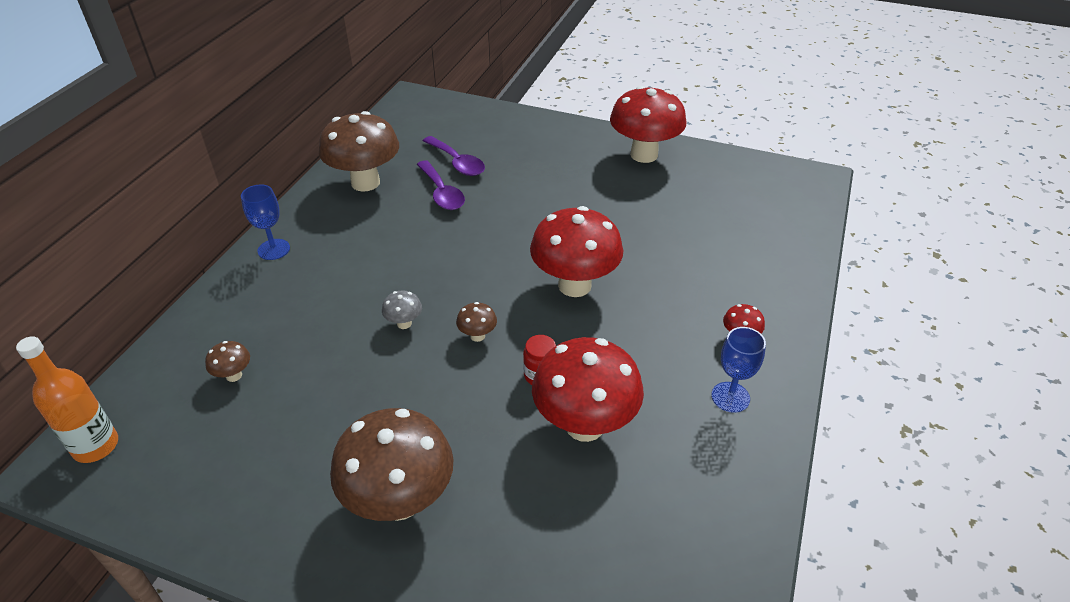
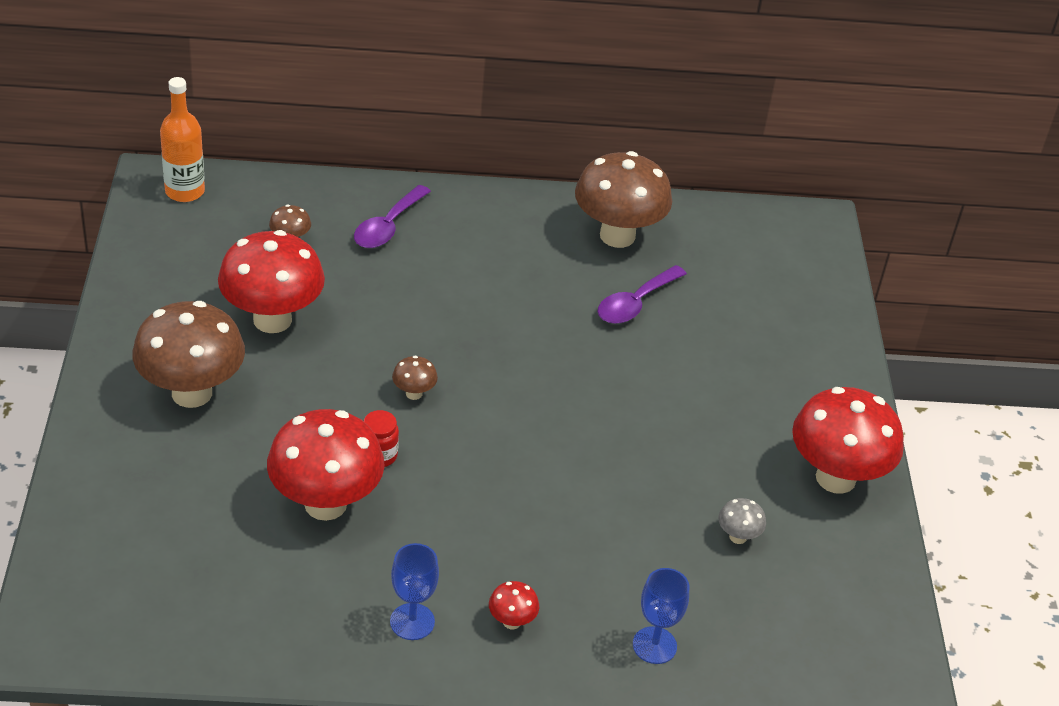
camera: 65 degrees right, 0 degrees up
(274, 249) = (468, 205): blue goblet -> blue goblet (654, 645)
(404, 323) = (406, 333): grey mushroom -> grey mushroom (738, 537)
(457, 163) = (703, 301): purple spoon -> purple spoon (387, 227)
(574, 285) = (530, 456): red mushroom -> red mushroom (272, 319)

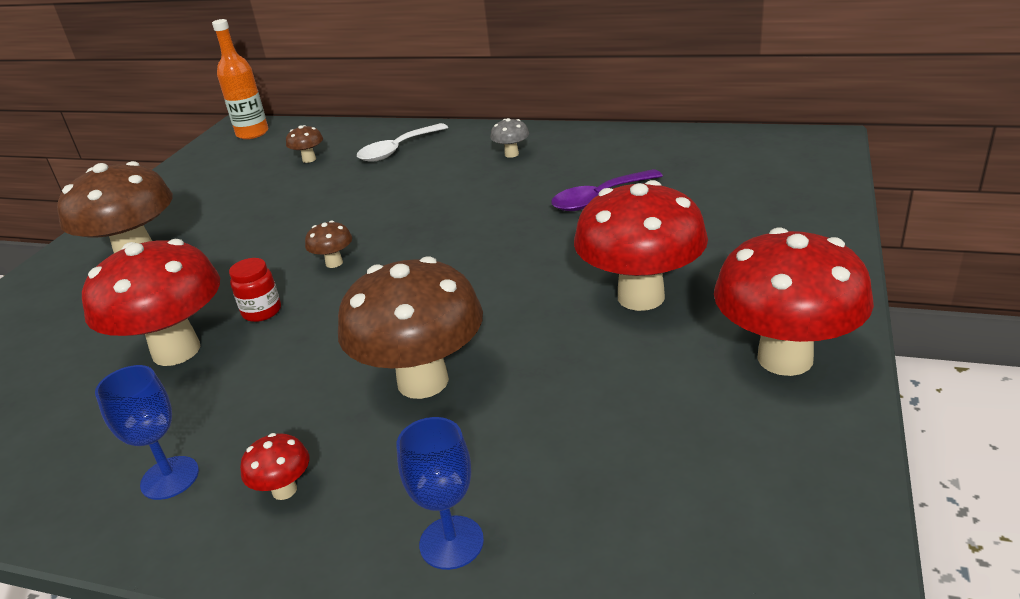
camera: 25 degrees right, 10 degrees down
(272, 319) = (251, 208): red mushroom -> red mushroom (641, 297)
(387, 227) = (397, 150): purple spoon -> white spoon
(617, 236) = (605, 152): brown mushroom -> brown mushroom (423, 381)
(738, 537) = (627, 416): grey mushroom -> grey mushroom (511, 154)

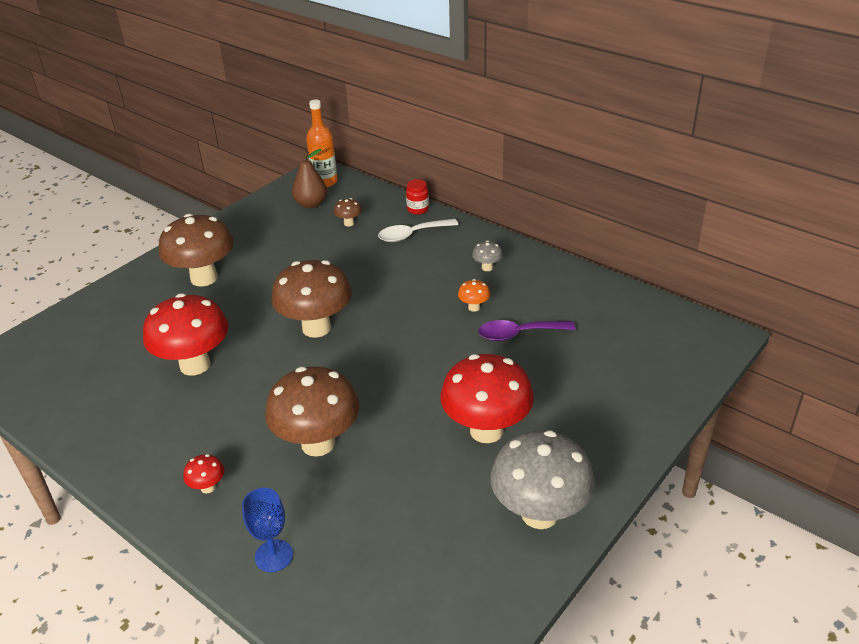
camera: 20 degrees right, 5 degrees up
(170, 478) = (155, 455): blue goblet -> none
(247, 155) = (311, 204): none -> brown pear
(262, 311) = (255, 352): red jar -> red jar (418, 209)
(334, 263) = (316, 328): brown mushroom -> brown mushroom, size x2.38
(525, 190) = (474, 307): none -> orange mushroom
(785, 358) = (539, 514): red mushroom -> grey mushroom

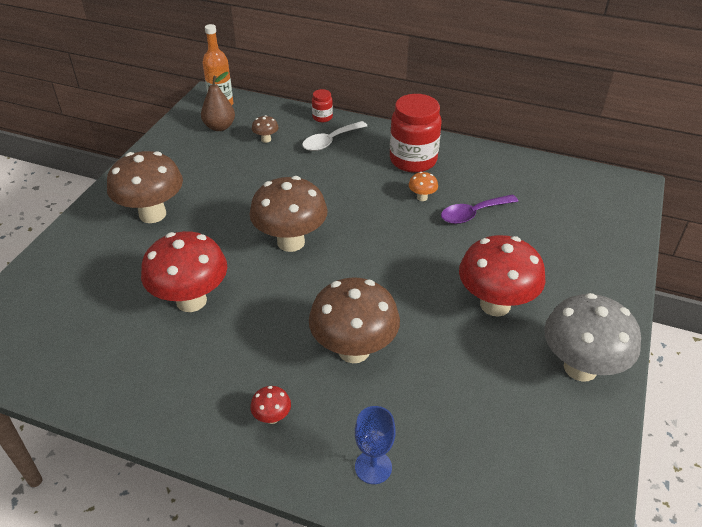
camera: 20 degrees left, 5 degrees up
(487, 268) = (413, 160): grey mushroom -> red jar

